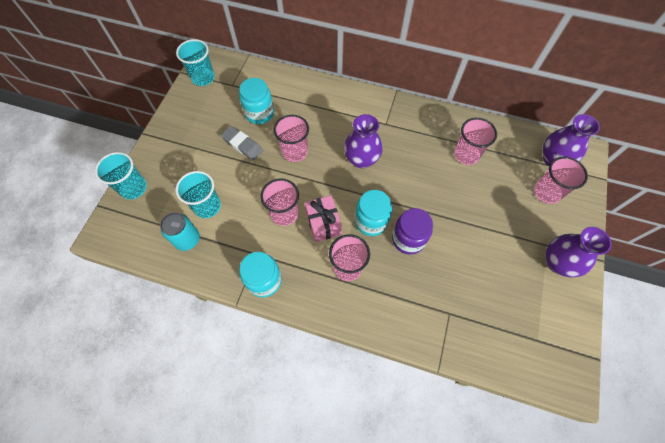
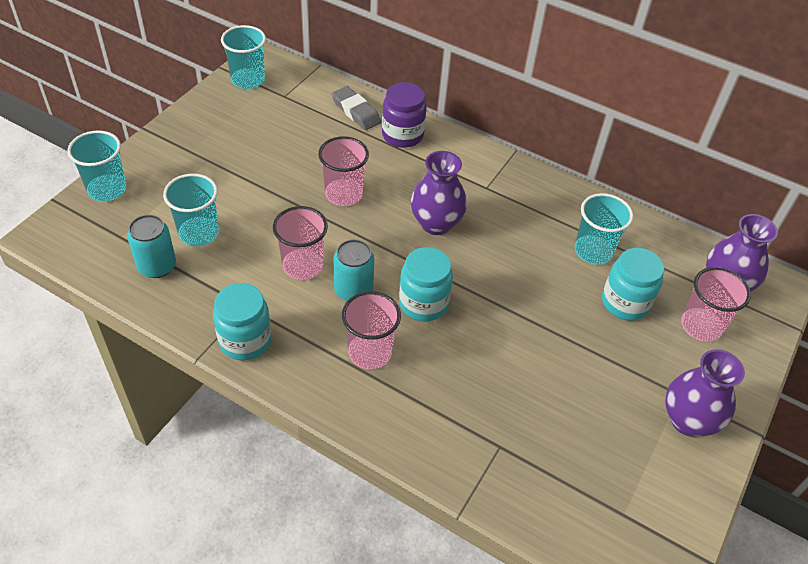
camera: 10 degrees right, 15 degrees down
(242, 145) = (273, 170): grey eraser -> grey eraser (356, 111)
(259, 113) = (310, 137): turquoise jar -> turquoise jar (625, 303)
(323, 223) = (353, 290): pink gift -> turquoise can
(408, 239) = (470, 338): purple jar -> purple jar (402, 135)
(466, 155) = (593, 251): pink cup -> turquoise cup

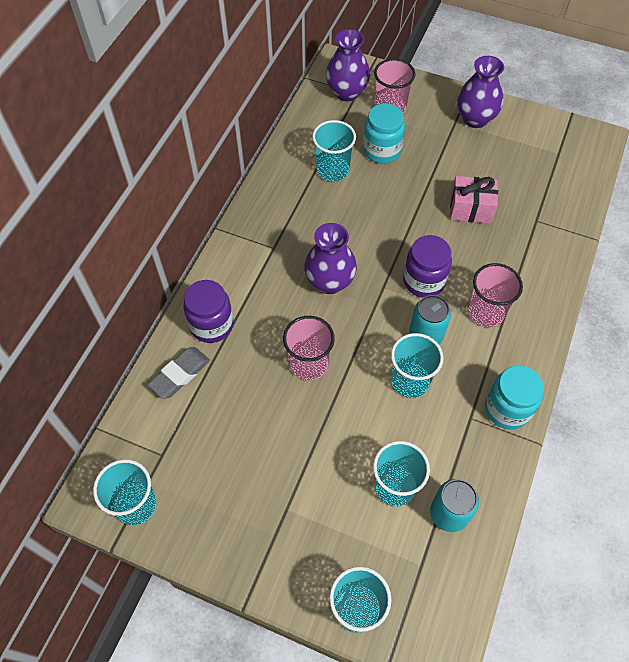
camera: 95 degrees left, 10 degrees up
(302, 265) = (410, 381): pink cup -> turquoise cup
(423, 303) = (424, 281): turquoise jar -> purple jar
(525, 375) = (470, 209): none -> pink gift

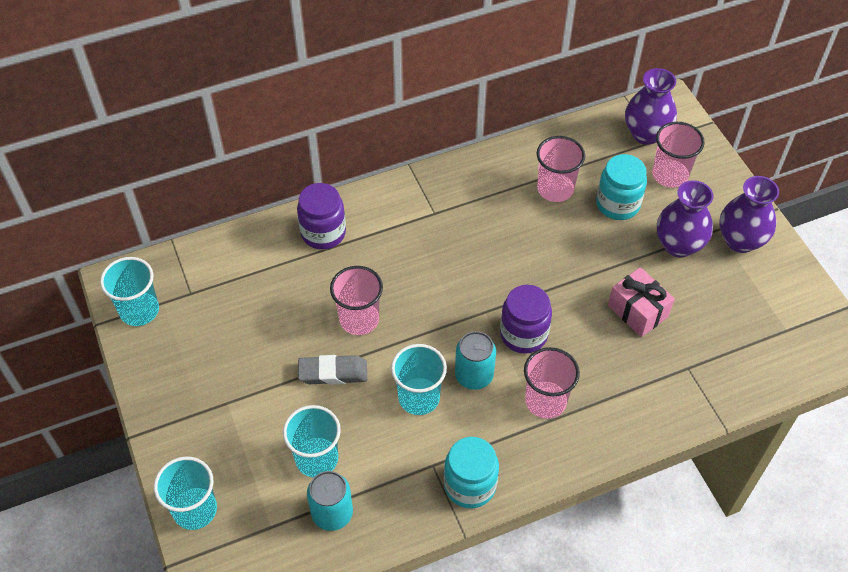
camera: 45 degrees right, 5 degrees down
(180, 374) = (262, 249): grey eraser -> grey eraser (333, 372)
(329, 282) = (446, 273): purple vase -> purple vase (678, 245)
(333, 170) = (555, 189): turquoise cup -> pink cup

